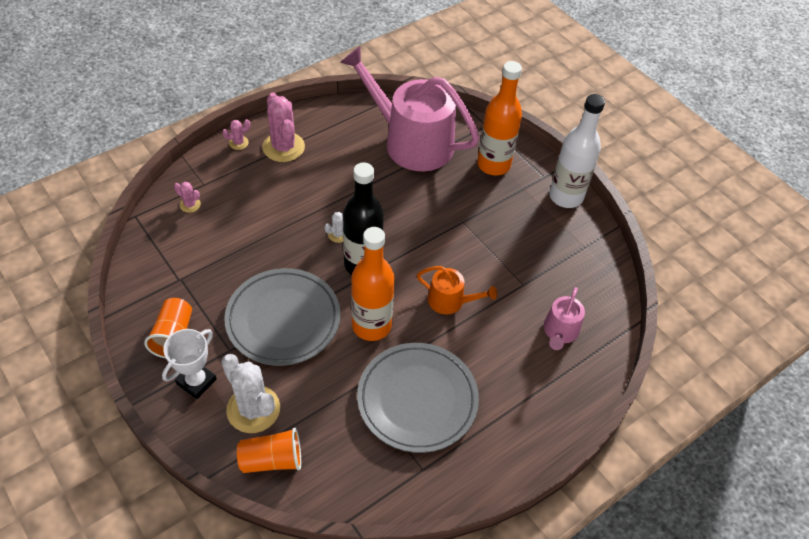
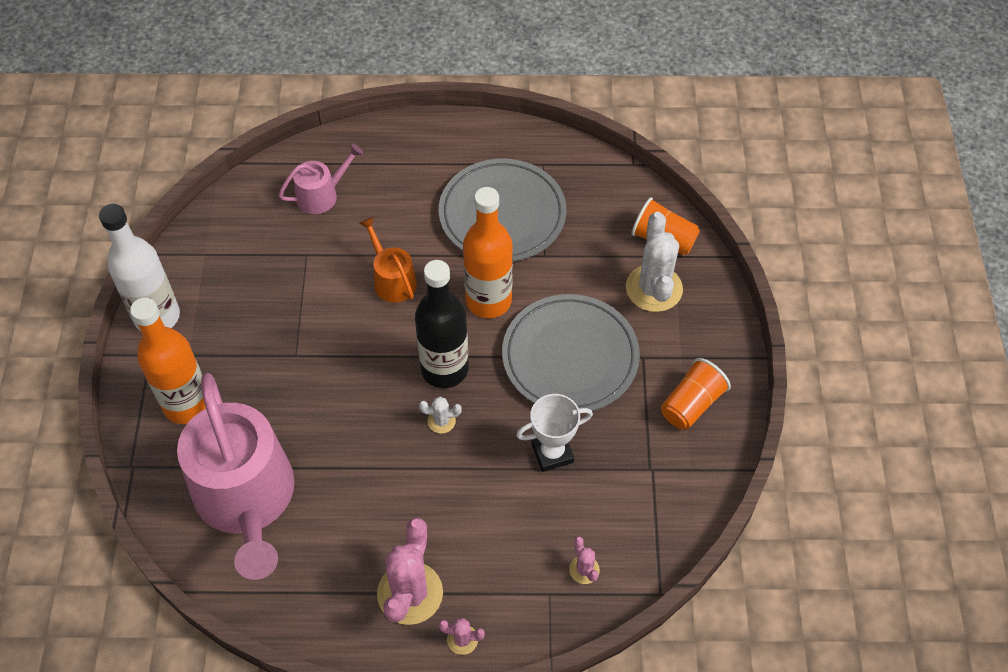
camera: 140 degrees left, 5 degrees up
(196, 381) = (692, 343): white trophy -> white trophy (552, 453)

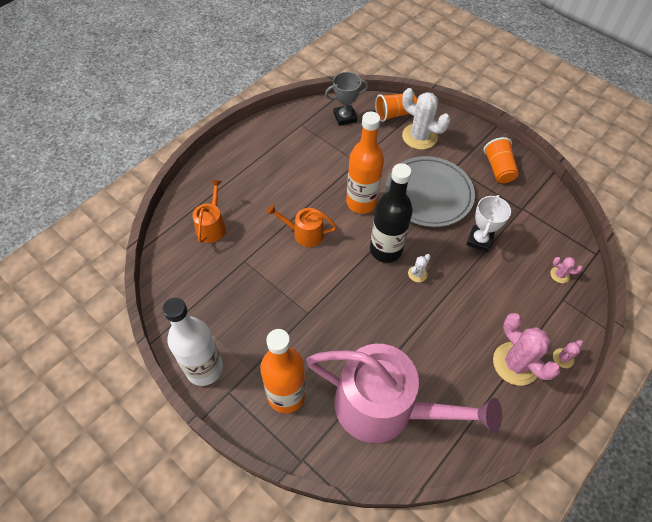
camera: 50 degrees left, 0 degrees up
(321, 195) = (212, 226): pink watering can -> orange watering can
(502, 214) = (314, 161): grey plate -> none
(601, 195) = (345, 117): none -> grey trophy

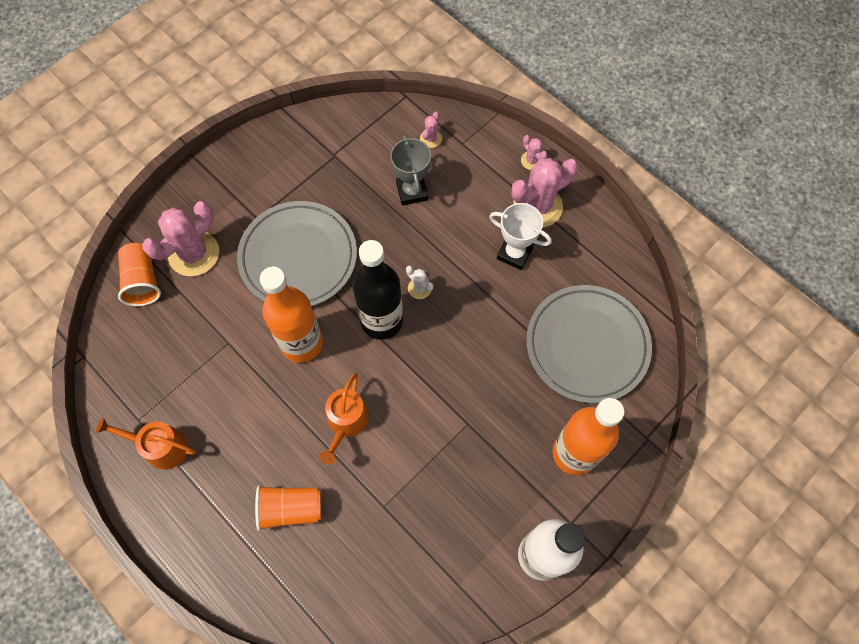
camera: 85 degrees left, 10 degrees up
(212, 226) = (320, 556): orange watering can -> orange watering can (161, 447)
(345, 117) = (135, 352): grey trophy -> grey trophy (412, 191)
(384, 407) = (587, 345): pink watering can -> grey plate
(419, 137) = (194, 254): white cactus -> pink cactus
(479, 240) = (376, 211): white trophy -> white trophy (514, 253)
(498, 169) = (267, 168): orange cup -> orange cup (290, 509)

